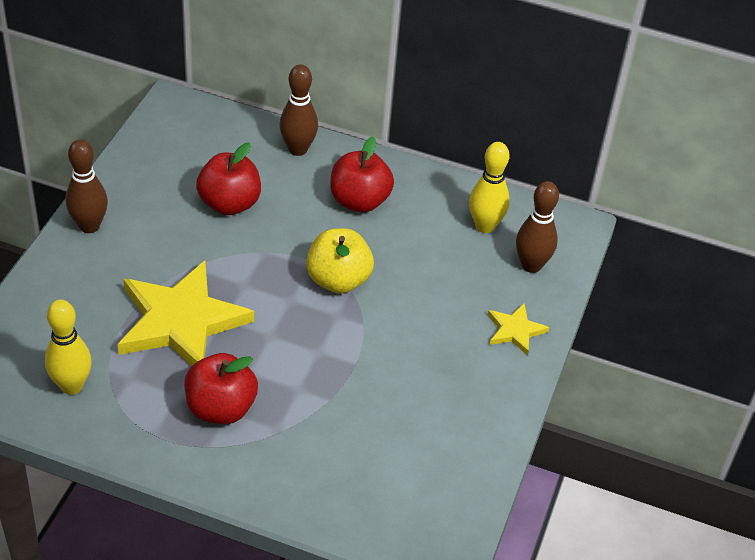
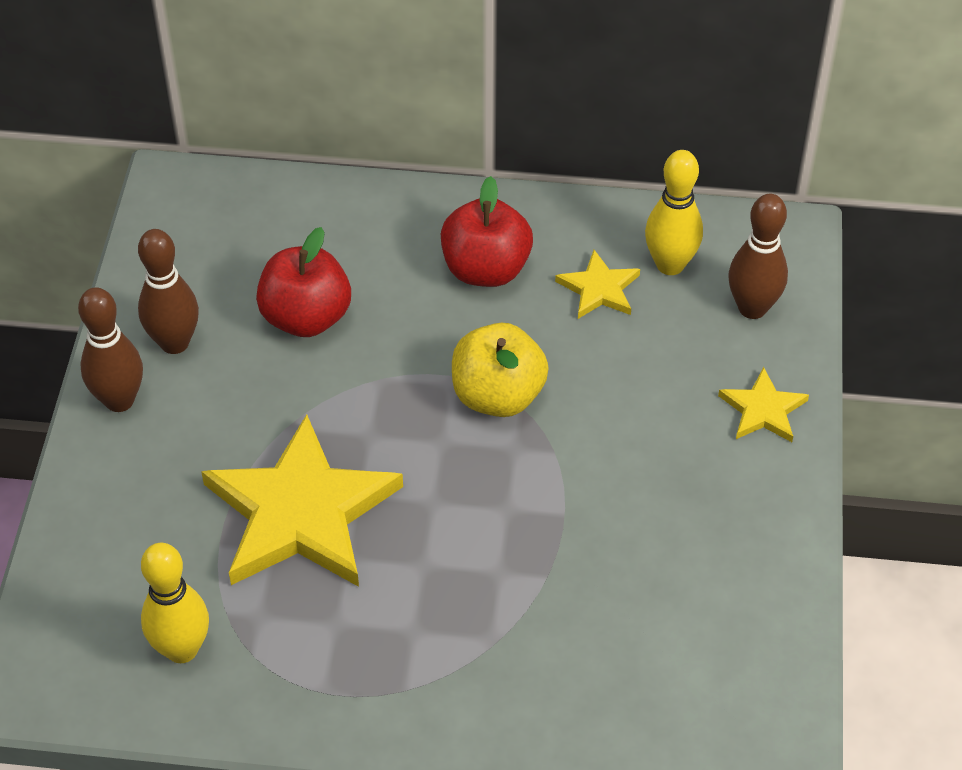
camera: 10 degrees left, 5 degrees up
(221, 408) = (402, 628): red apple -> none
(298, 149) = (373, 211): brown bowling pin -> brown bowling pin (174, 343)
(431, 230) = (599, 289): none -> yellow star

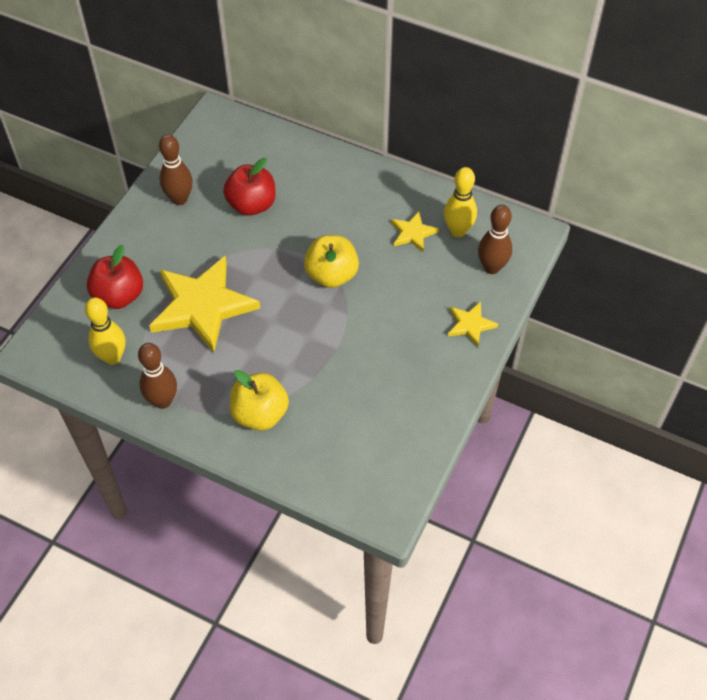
camera: 20 degrees right, 5 degrees up
(119, 400) = (139, 221): brown bowling pin -> brown bowling pin (163, 401)
(486, 269) = (357, 205): red apple -> red apple (119, 296)
(487, 665) = (260, 414): none -> yellow apple

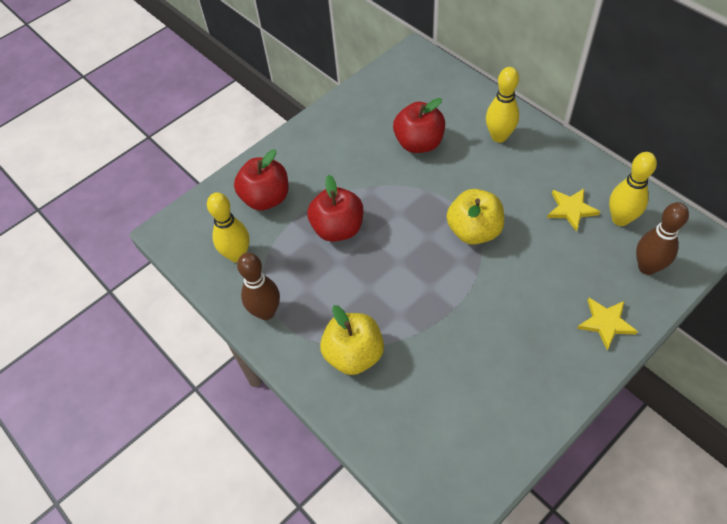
camera: 25 degrees right, 0 degrees up
(179, 199) = (354, 122): brown bowling pin -> none
(202, 306) = (338, 228): yellow star -> red apple
(326, 180) = (499, 136): none -> yellow bowling pin

